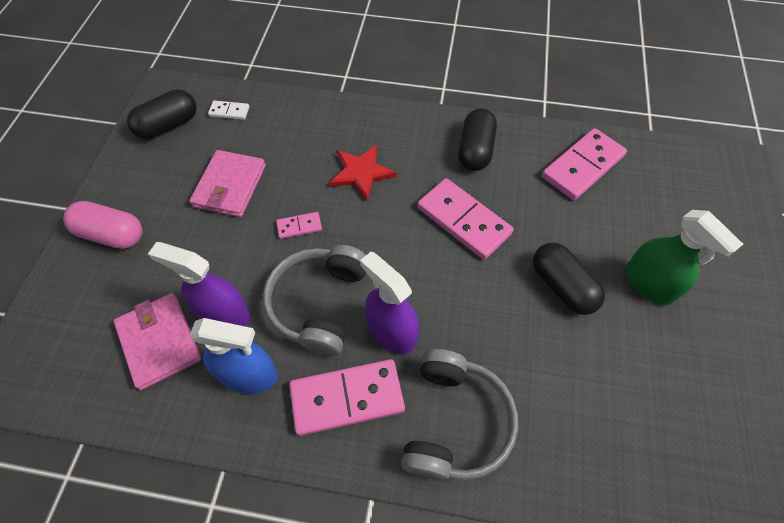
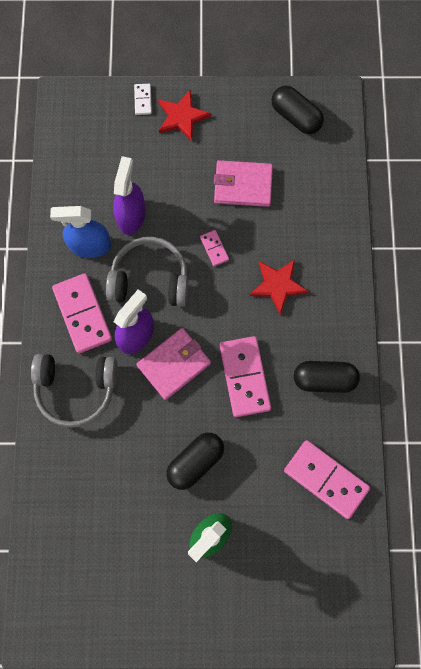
camera: 80 degrees right, 15 degrees up
(112, 234) = (182, 117): pink capsule -> red star
(159, 342) = (104, 181): pink wallet -> pink wallet (174, 364)
(229, 111) = (323, 160): white domino -> white domino (143, 100)
(248, 374) = (90, 245): blue spray bottle -> blue spray bottle turned 90 degrees clockwise
(463, 221) = (244, 377): pink domino -> pink domino turned 45 degrees counterclockwise

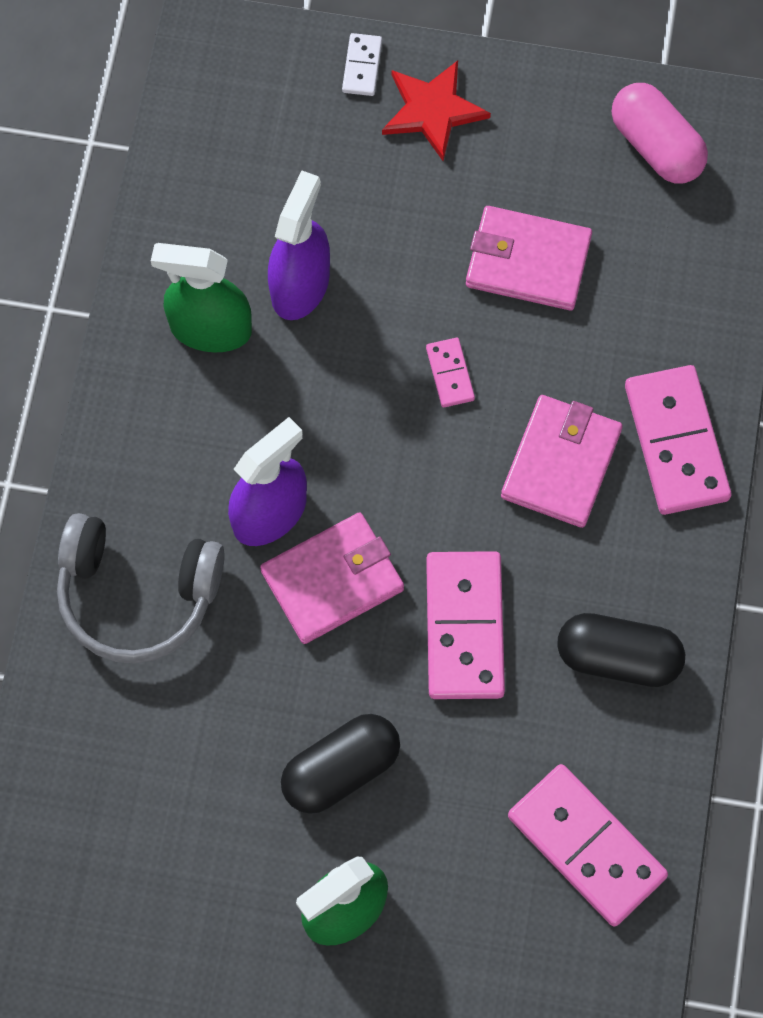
camera: 10 degrees right, 5 degrees down
(82, 314) = (173, 456): pink domino -> pink domino (676, 442)
(90, 245) = (210, 328): blue spray bottle -> green spray bottle
(150, 279) = (315, 412): grey headphones -> none
(278, 285) = (561, 464): red star -> pink wallet
(295, 117) = (656, 146): black capsule -> pink capsule

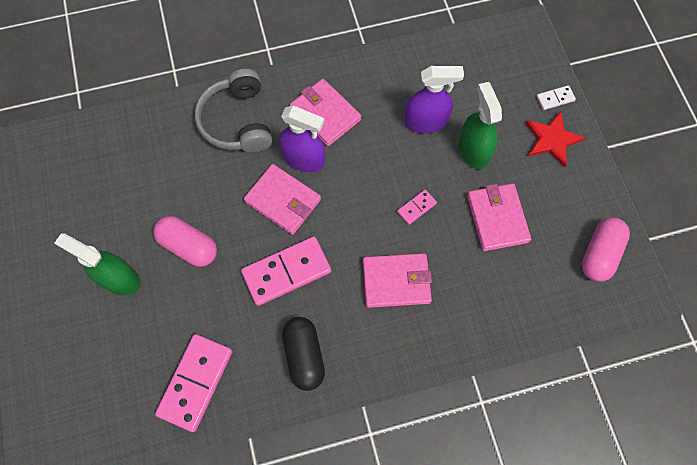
camera: 65 degrees right, 0 degrees up
(201, 440) = (325, 114): none -> pink wallet
(210, 328) = (383, 94): green spray bottle -> green spray bottle (473, 150)
(341, 770) = (189, 246): black capsule -> pink capsule
(676, 442) = (437, 335): pink domino -> none

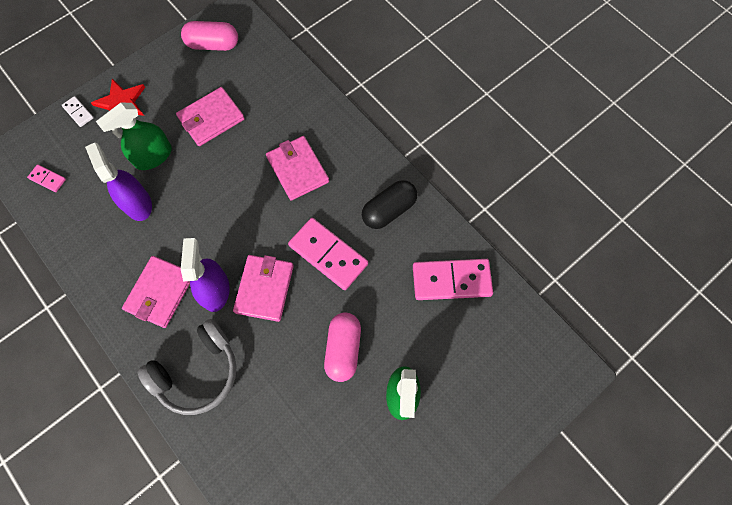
camera: 115 degrees left, 0 degrees up
(416, 208) = (226, 179): pink domino -> pink domino (47, 179)

